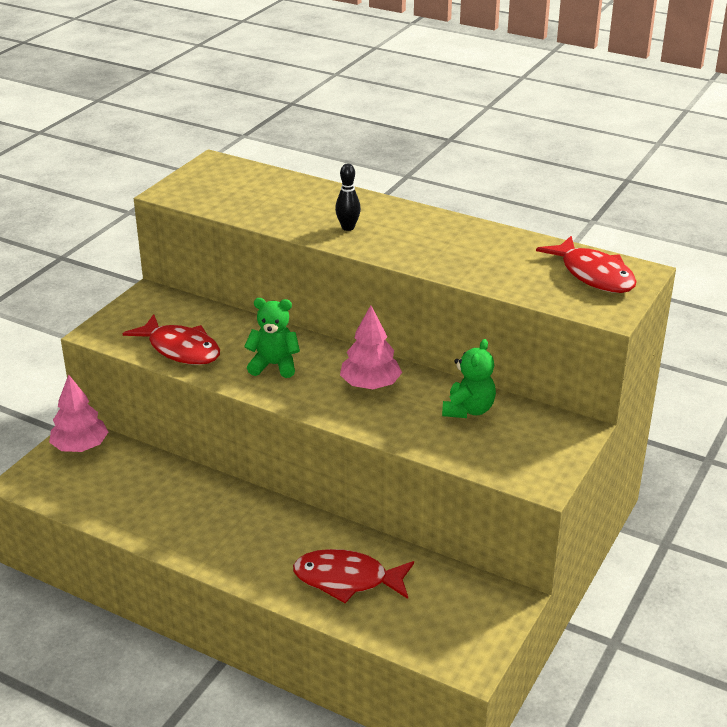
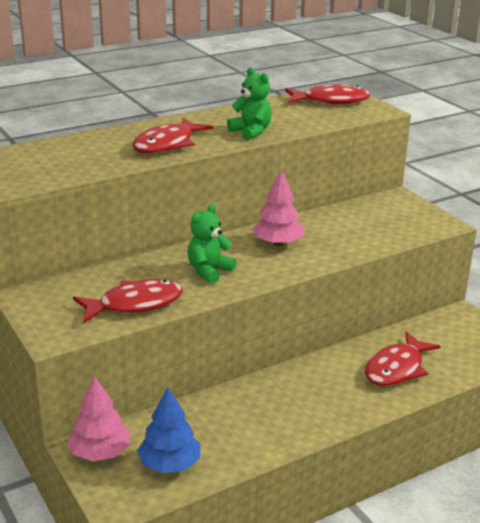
camera: 60 degrees left, 5 degrees down
(90, 488) = (169, 464): none -> blue tree
(348, 227) = (167, 144): black bowling pin -> red fish
(468, 410) = (344, 221): green teddy bear -> green teddy bear (251, 132)

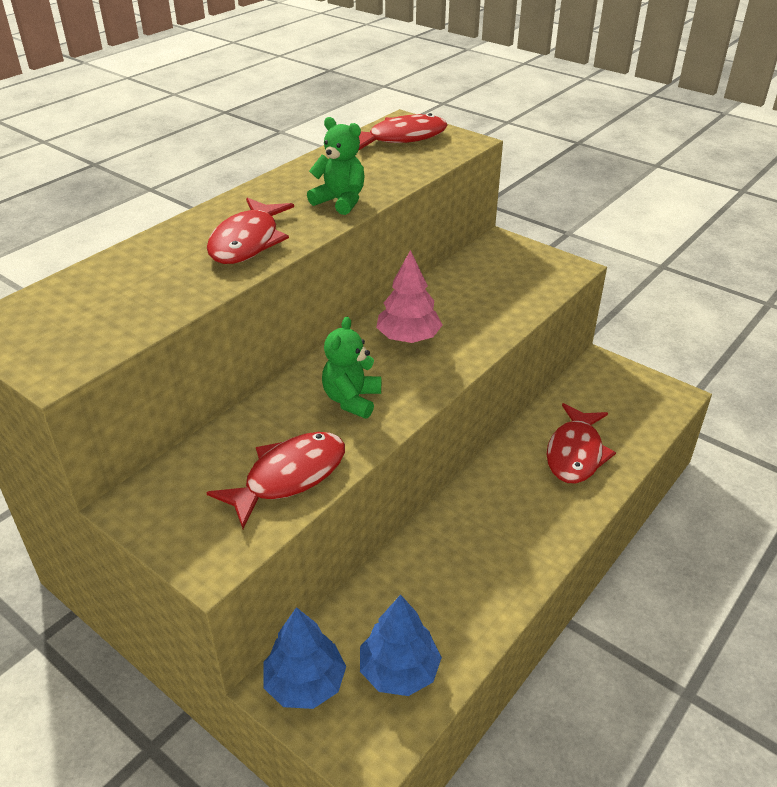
camera: 20 degrees left, 10 degrees up
(100, 452) = (305, 683): pink tree -> blue tree

